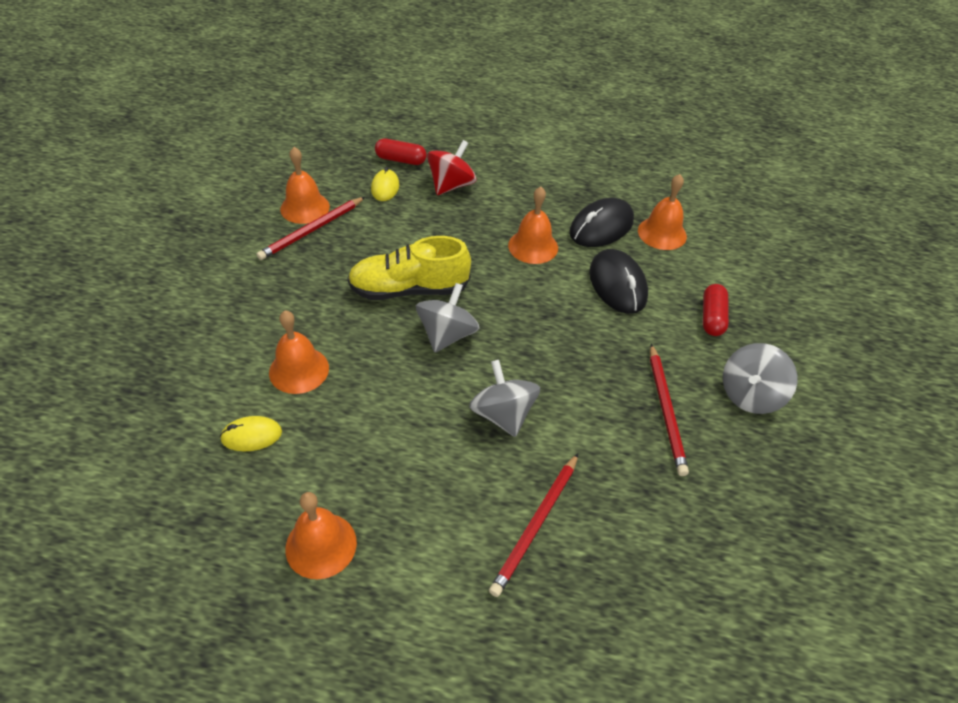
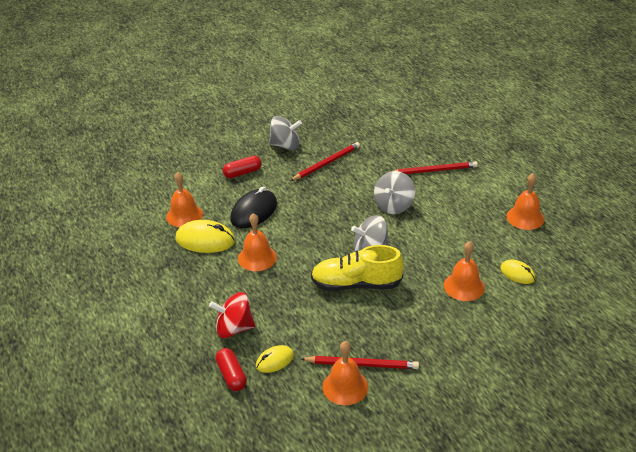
camera: 125 degrees left, 10 degrees down
(409, 289) = (356, 284): yellow shoe -> yellow shoe turned 135 degrees clockwise
(601, 227) = (205, 240): black mouse -> yellow mouse

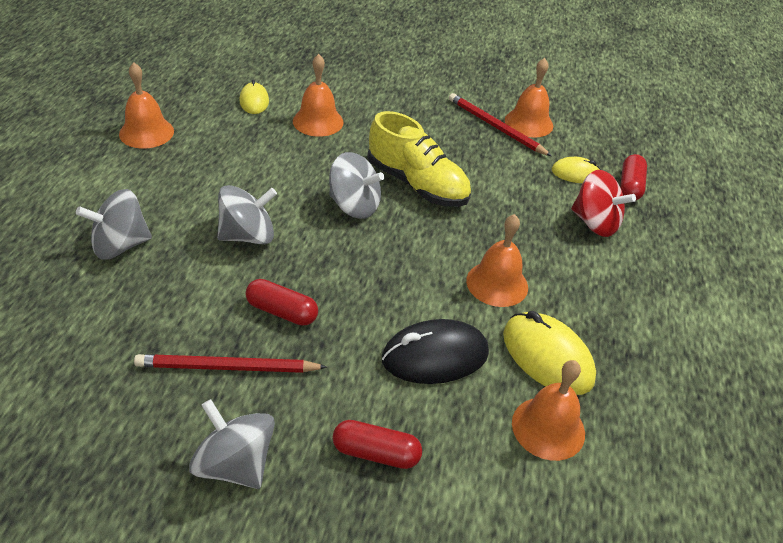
camera: 145 degrees left, 5 degrees up
(334, 189) = (282, 311): none -> red capsule
(434, 170) = (120, 245): red pencil -> grey spinning top

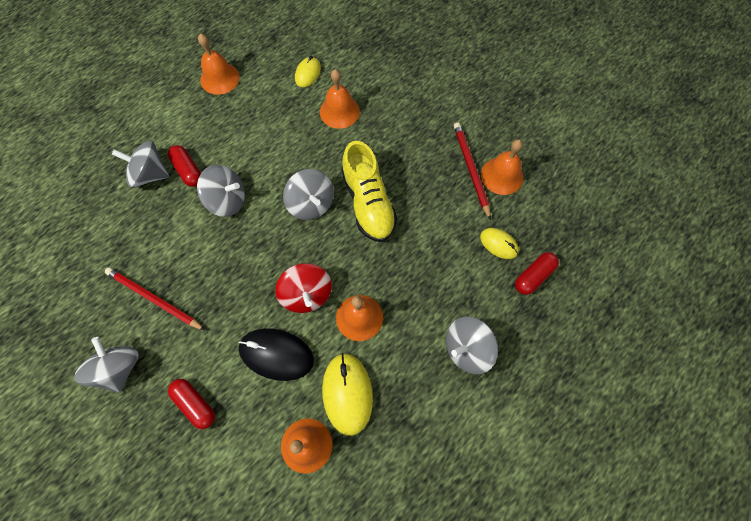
camera: 35 degrees right, 25 degrees up
(282, 311) = (209, 272): red capsule -> red capsule (188, 170)
(595, 223) = (474, 298): red spinning top -> red spinning top (306, 294)
(627, 266) = (467, 349): none -> grey spinning top

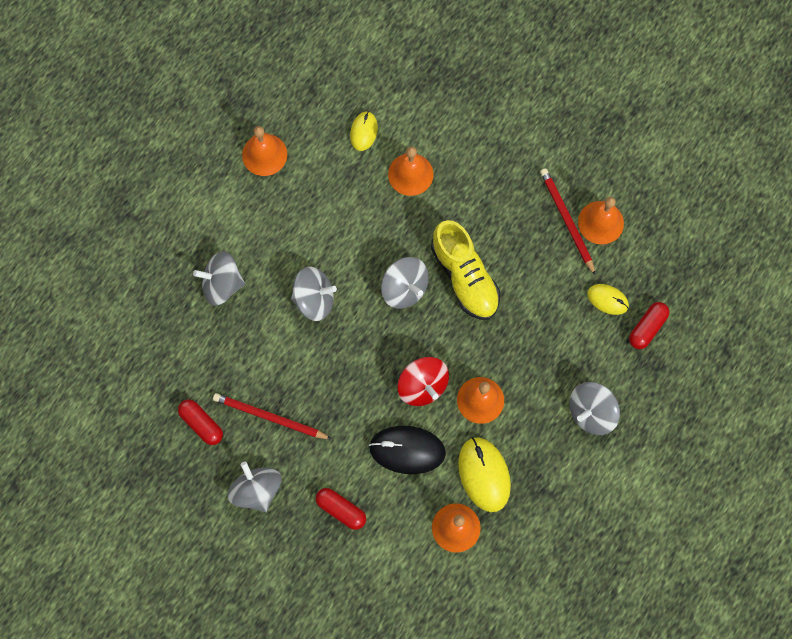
camera: 10 degrees left, 5 degrees up
(188, 170) = (262, 273): red capsule -> red capsule (201, 424)

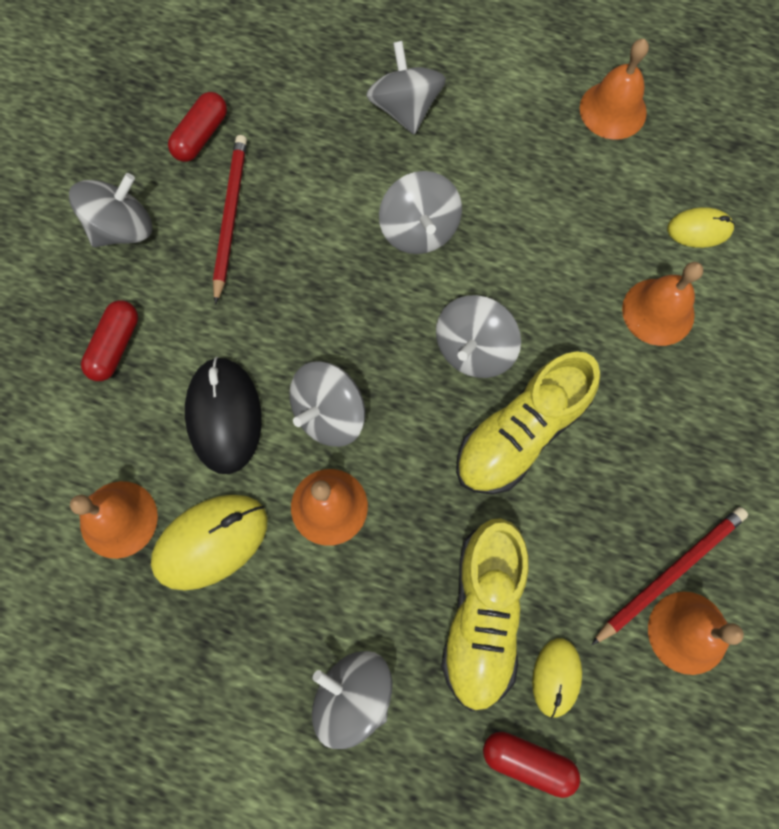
camera: 75 degrees right, 0 degrees up
(422, 386) = (329, 413): red spinning top -> grey spinning top
(564, 329) = (482, 615): none -> yellow shoe

